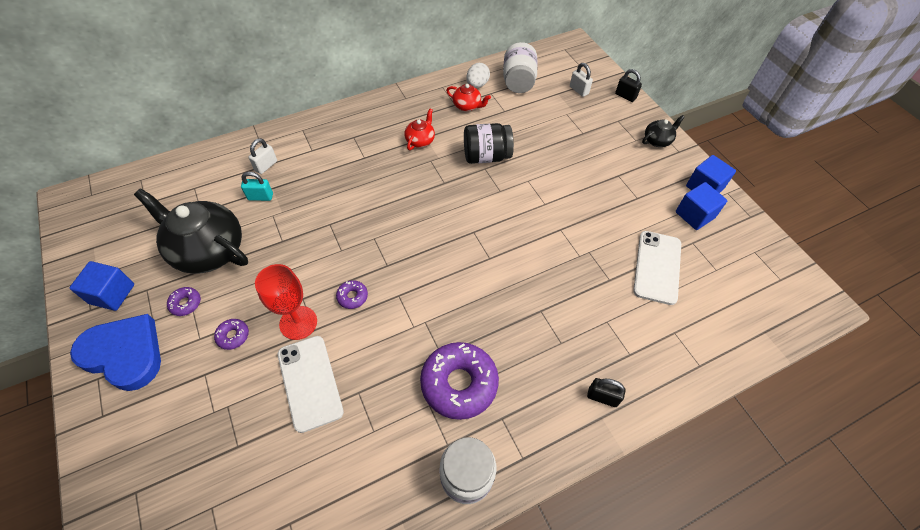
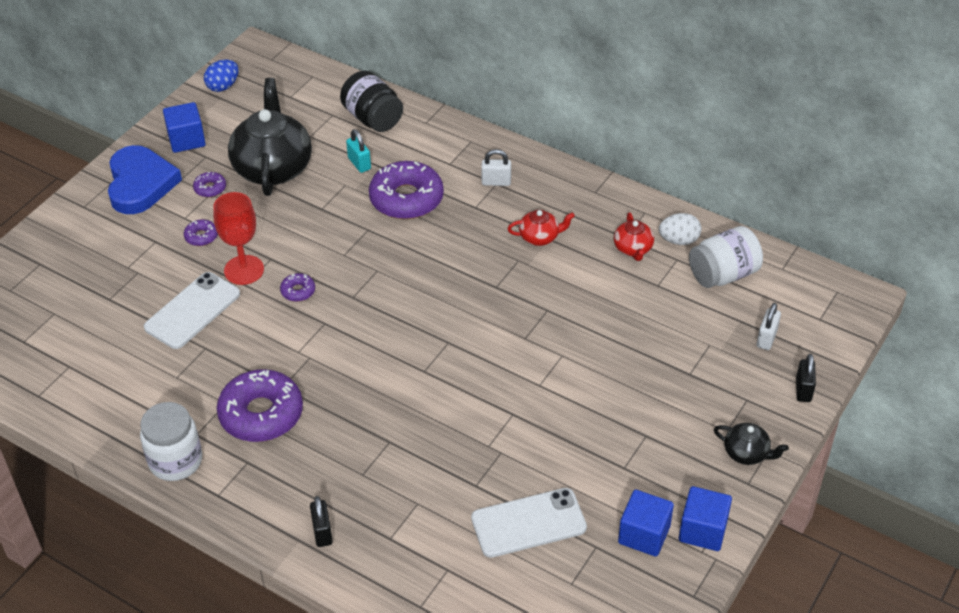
camera: 60 degrees right, 10 degrees down
(82, 239) = (223, 86): none -> blue egg
(266, 166) = (400, 144): white padlock -> white padlock (496, 182)
(321, 188) = (406, 199): none -> purple donut
(486, 156) = (566, 303): black jar -> black jar (373, 118)

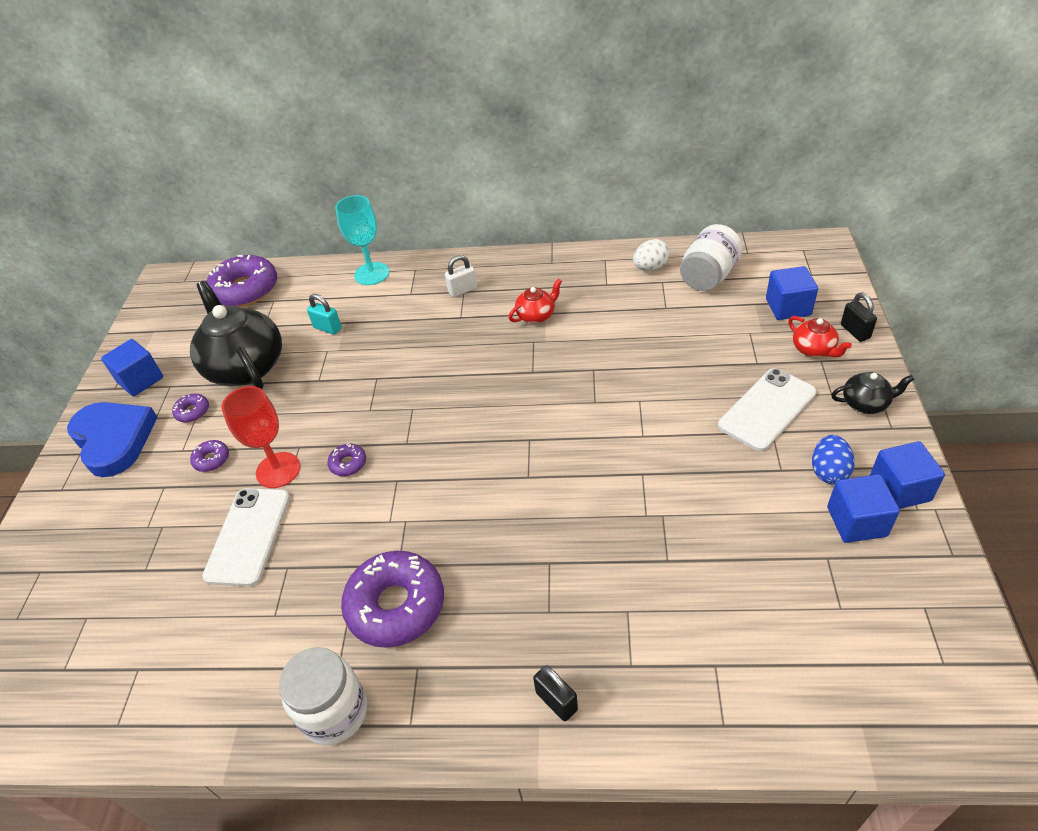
camera: 25 degrees left, 0 degrees up
(223, 86) = (150, 321): blue egg -> blue egg (828, 471)
(373, 118) = (313, 288): black jar -> none
(406, 199) = (393, 337): purple donut -> purple donut (245, 290)
(431, 127) = (371, 274): none -> turquoise goblet
(528, 523) = (748, 570): white phone -> white phone (767, 409)
(633, 249) = (621, 290): red teapot -> red teapot (814, 349)
(766, 338) = (788, 307): white padlock -> blue cube

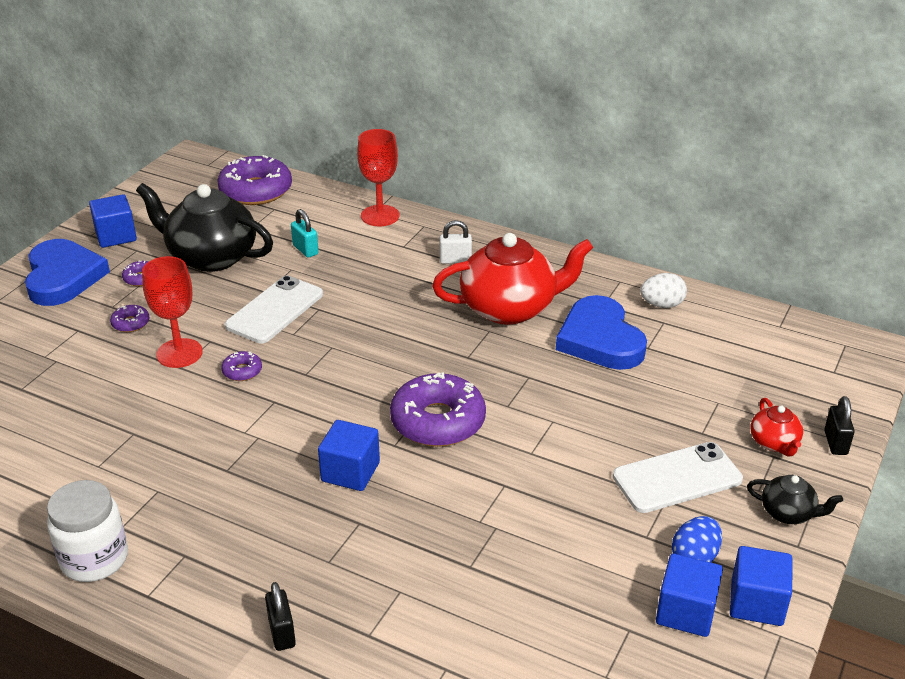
camera: 20 degrees right, 10 degrees down
(245, 366) = (211, 257): black teapot -> black teapot turned 60 degrees counterclockwise
(248, 536) = (119, 396): white phone -> white phone (275, 310)
(371, 274) = (380, 216): turquoise goblet -> red goblet
(396, 605) = (201, 500): purple donut -> purple donut (438, 421)
(536, 315) = (510, 308): red teapot -> red teapot, size x2.16
(625, 315) = (600, 339): none -> blue heart
(708, 276) = (717, 334): white jar -> none
(788, 307) = (780, 393): blue cube -> blue cube (350, 472)

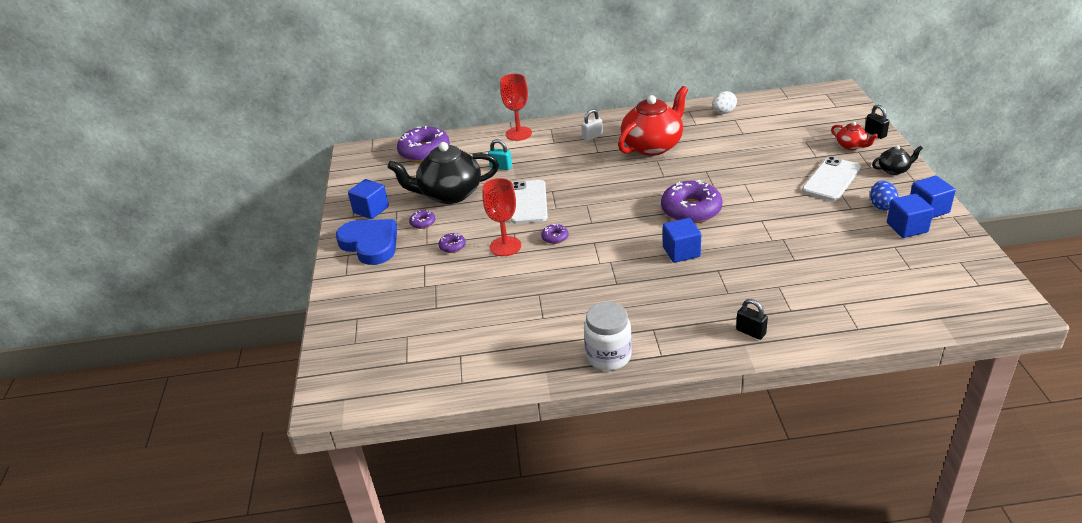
camera: 30 degrees left, 0 degrees up
(600, 339) = (716, 140): blue heart -> none

